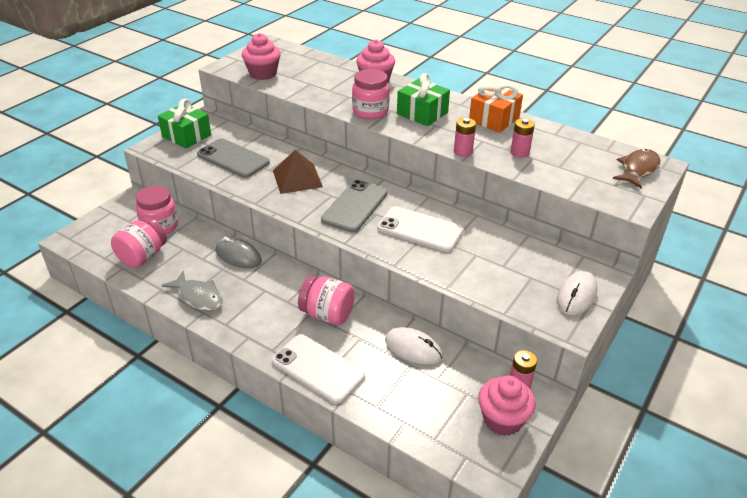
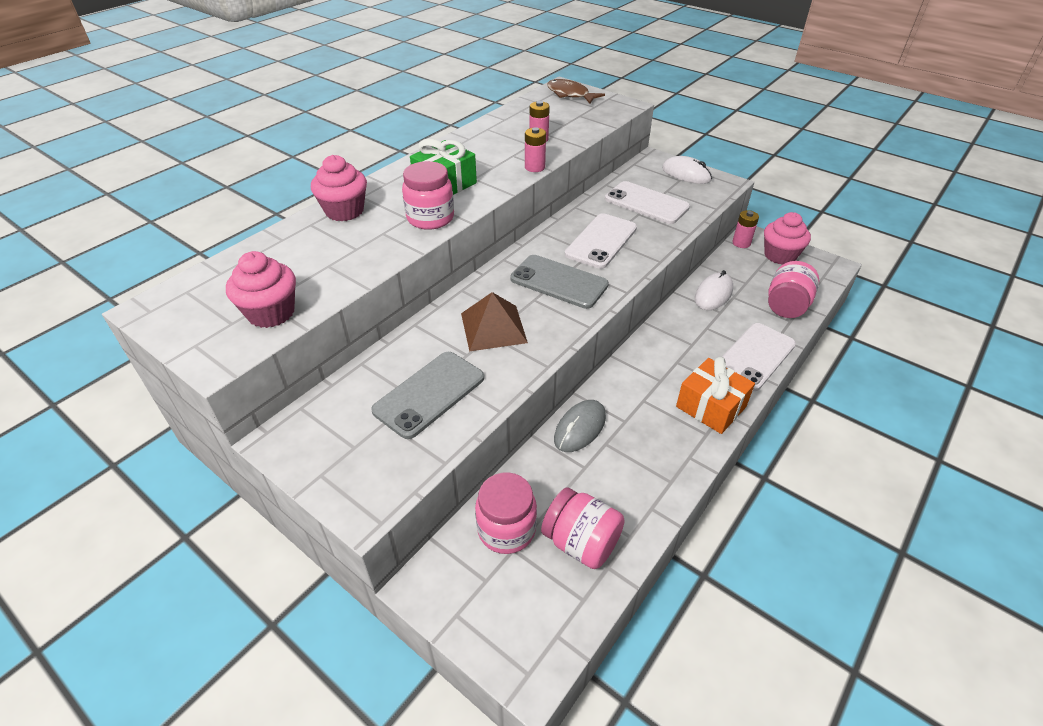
camera: 85 degrees left, 5 degrees up
(186, 136) = (340, 459): green gift -> none
(198, 297) = (663, 464): grey fish -> none
(327, 314) = (677, 348): pink jar -> pink jar (786, 306)
(494, 119) = (469, 145): orange gift -> orange gift (711, 407)
(498, 261) = (646, 203): none -> white phone

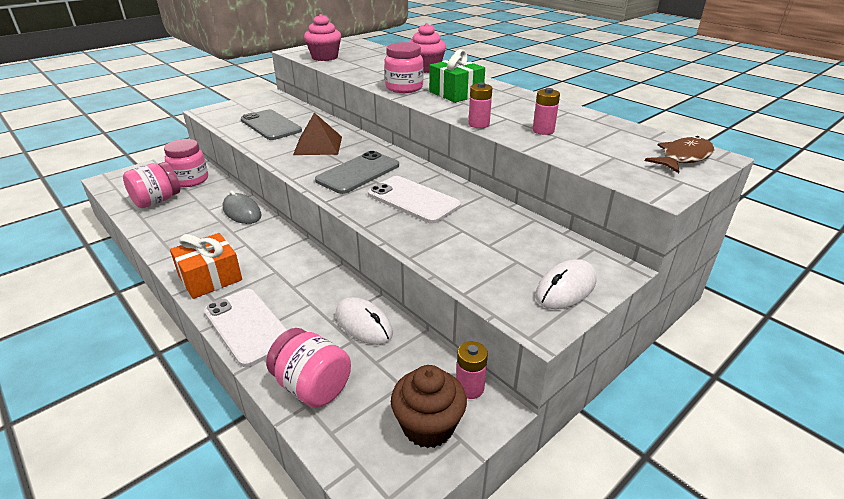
camera: 100 degrees right, 10 degrees down
(646, 203) = (485, 239): white phone -> none
(780, 255) = (428, 426): pink cupcake -> brown cupcake

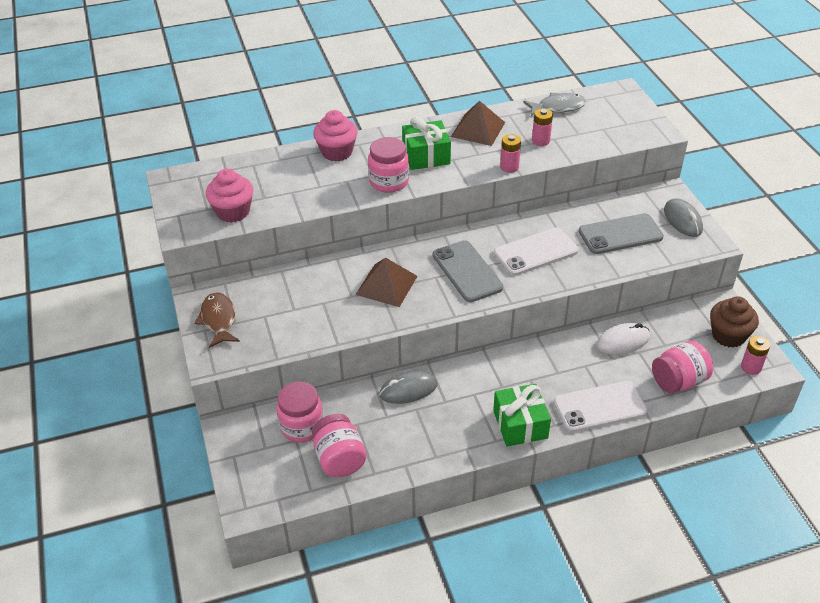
camera: 65 degrees left, 10 degrees up
(210, 278) = (520, 424): orange gift -> green gift
(271, 125) = (304, 311): grey phone -> grey phone (620, 234)
(469, 388) = (703, 308): pink battery -> pink battery (751, 367)
(524, 104) = (478, 129): none -> brown pyramid
(565, 288) = (682, 220): white mouse -> grey mouse
(617, 129) = (558, 107): none -> grey fish
(683, 158) = (618, 103): brown fish -> brown fish (218, 320)

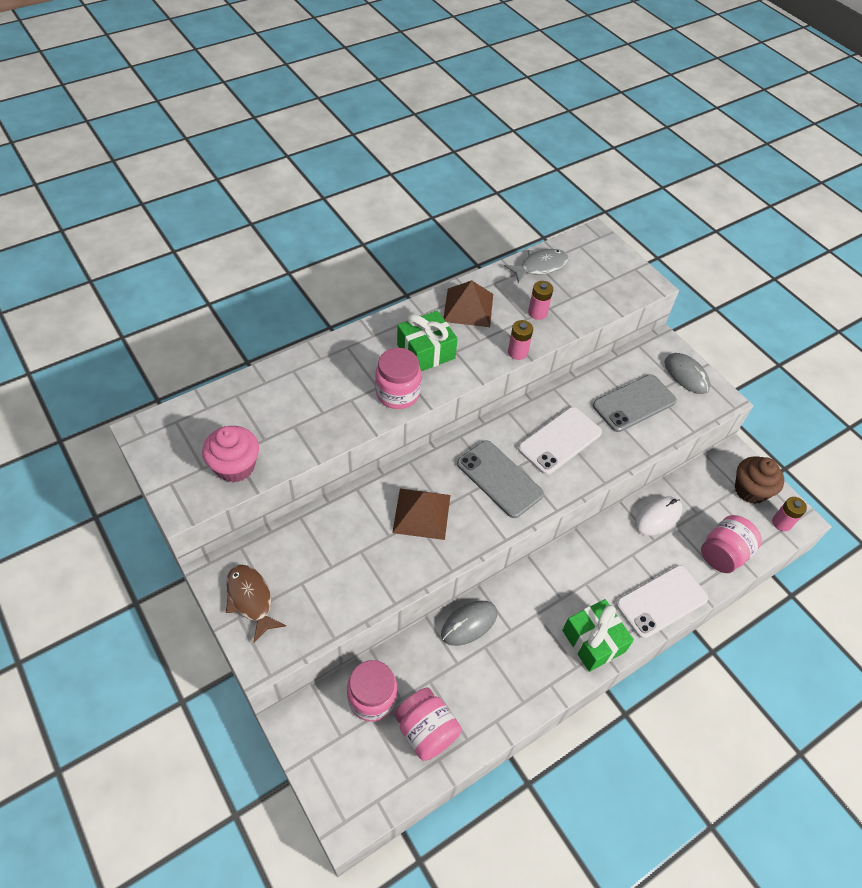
camera: 20 degrees left, 10 degrees up
(337, 152) = (326, 362): pink cupcake -> none

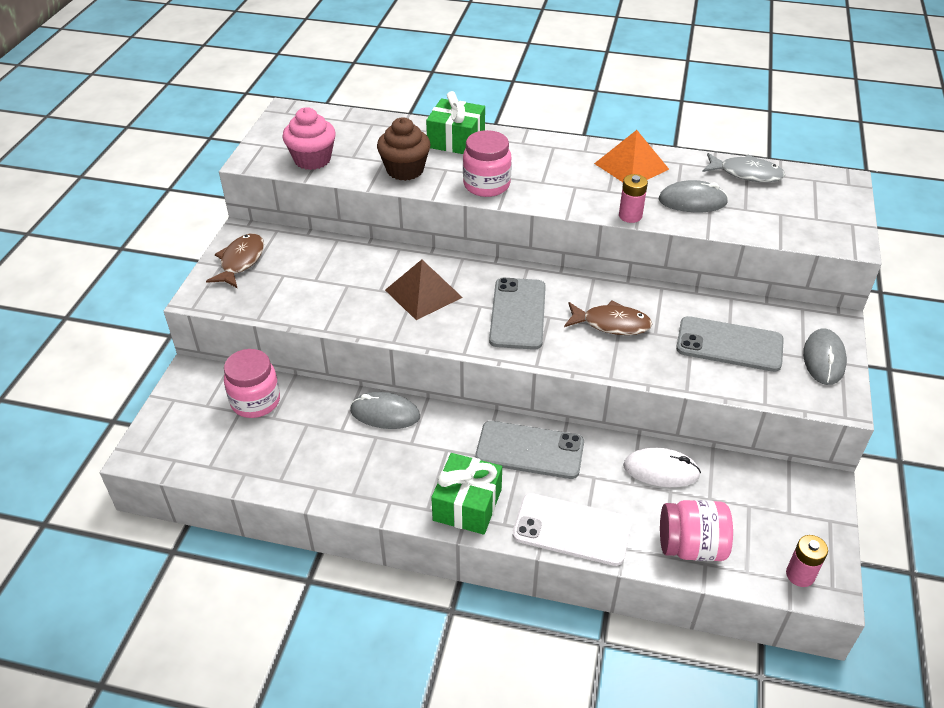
camera: 50 degrees right, 10 degrees down
(426, 351) = (549, 173): green gift -> green gift (456, 140)
(426, 731) = (261, 450): pink jar -> none
(468, 307) = (631, 166): brown pyramid -> orange pyramid
(537, 313) = (692, 201): pink battery -> grey mouse
(560, 440) = (611, 324): white phone -> brown fish
(581, 569) = (529, 450): none -> grey phone
(750, 490) = (801, 524): brown cupcake -> brown cupcake (405, 170)

